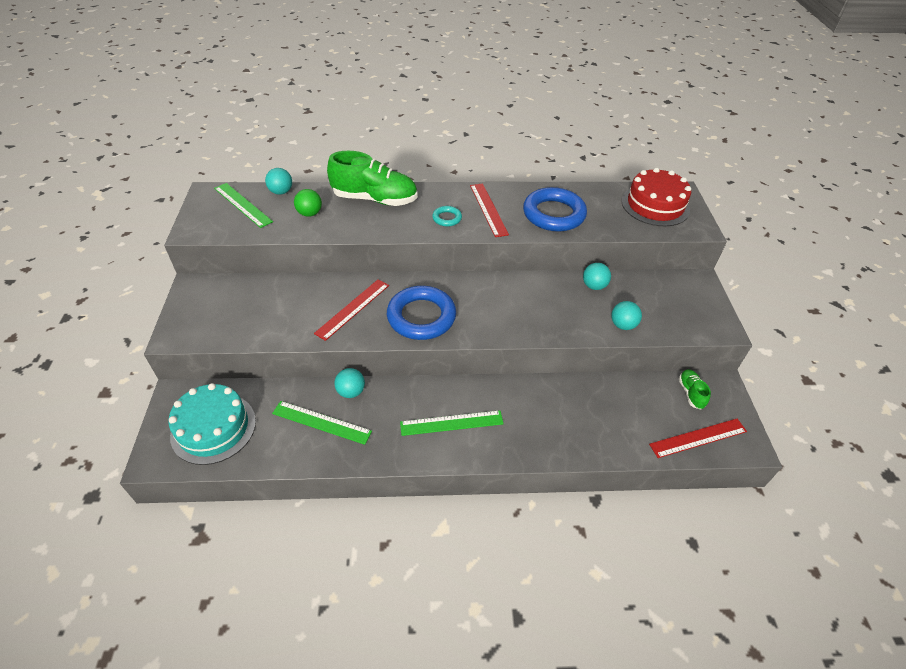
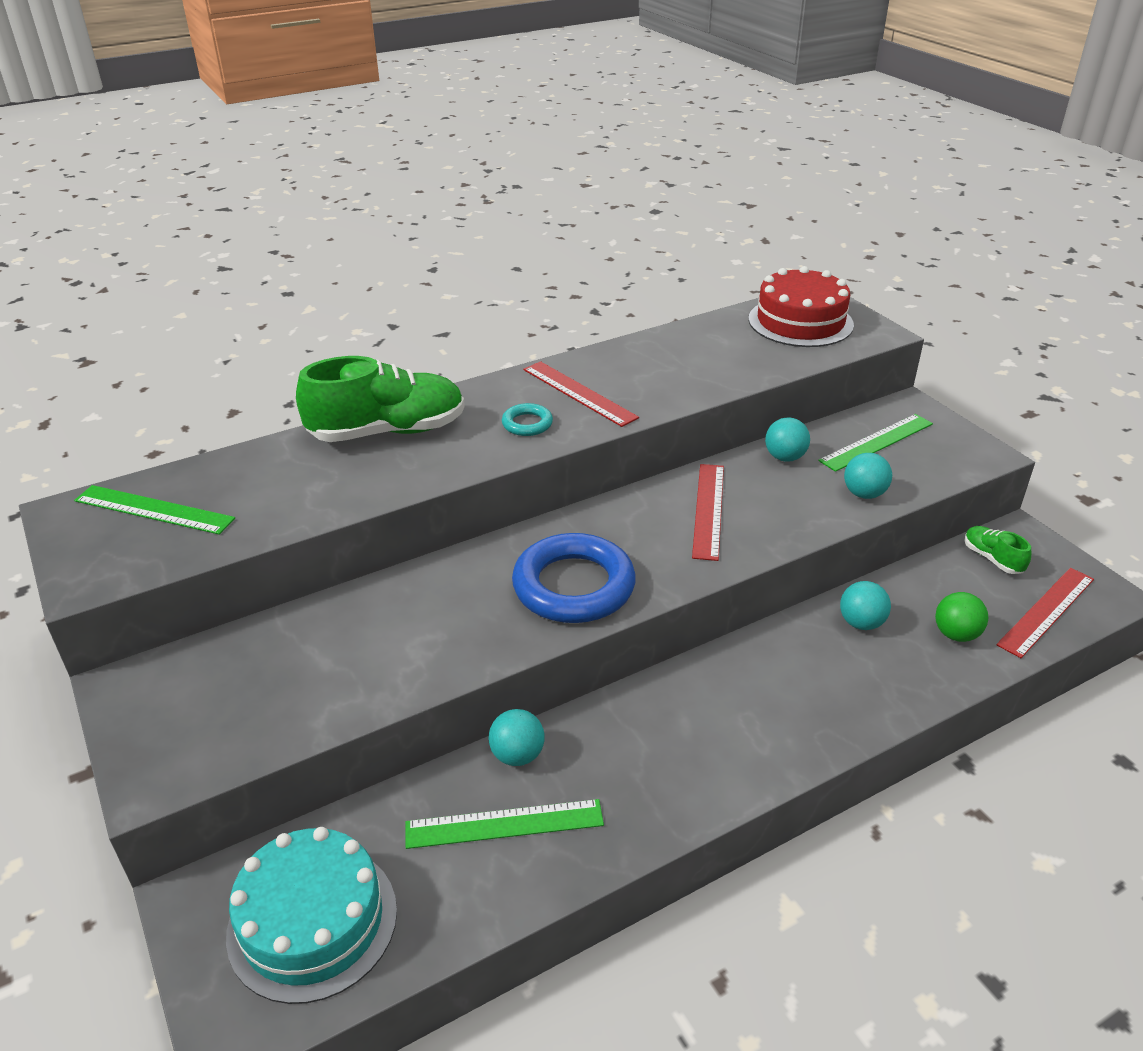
camera: 25 degrees left, 10 degrees down
(281, 192) = (211, 469): turquoise ball -> turquoise ball (861, 623)
(310, 213) = (292, 486): green ball -> green ball (956, 634)
(353, 308) = (452, 615): red ruler -> red ruler (708, 510)
(451, 423) = (712, 733): green ruler -> green ruler (877, 442)
(553, 214) = (678, 372): blue ring -> none

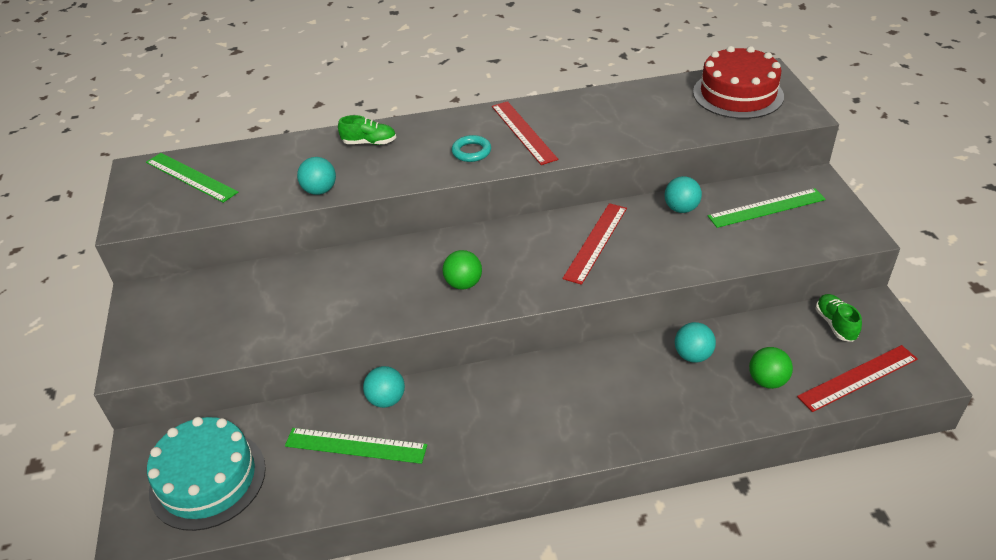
camera: 20 degrees right, 5 degrees up
(388, 431) = (369, 142): green shoe -> green shoe, size x0.47
(573, 586) = (463, 284): blue ring -> green ball
(864, 494) = (730, 251): turquoise ball -> turquoise ball (320, 190)

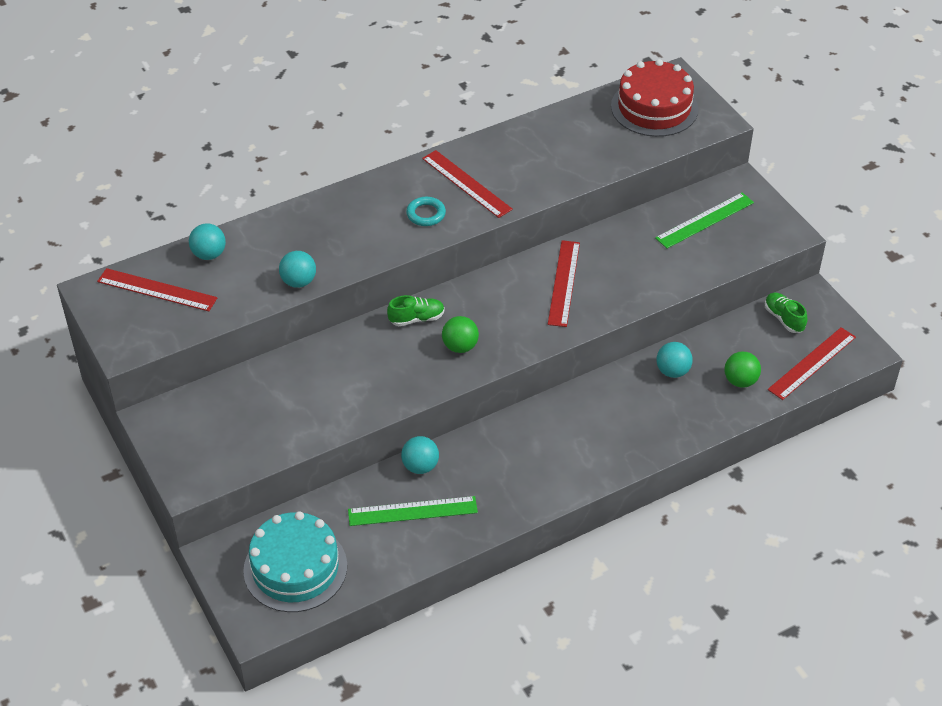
camera: 20 degrees left, 5 degrees up
(191, 177) = (157, 290): green ruler -> red ruler
(369, 142) = (319, 220): green shoe -> green shoe (416, 318)
(681, 209) = (629, 234): turquoise ball -> turquoise ball (209, 254)

